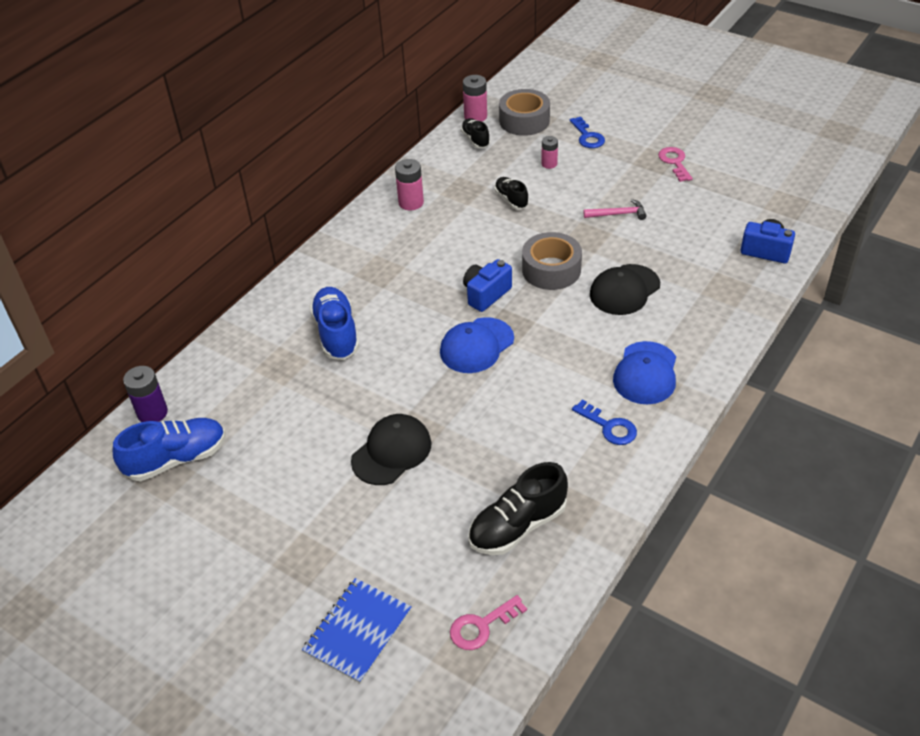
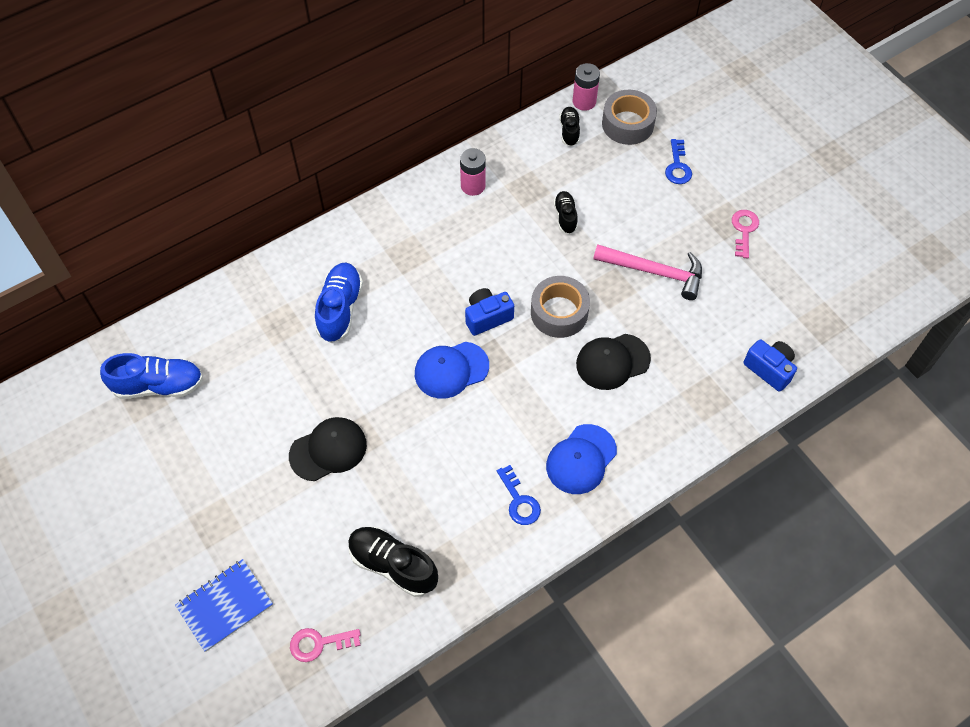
camera: 20 degrees right, 15 degrees up
(152, 413) = (158, 331): purple battery -> none
(517, 526) = (393, 565): black shoe -> black shoe turned 45 degrees clockwise
(549, 164) = (623, 187): pink battery -> none
(618, 214) = (655, 272): pink hammer -> pink hammer, size x1.78

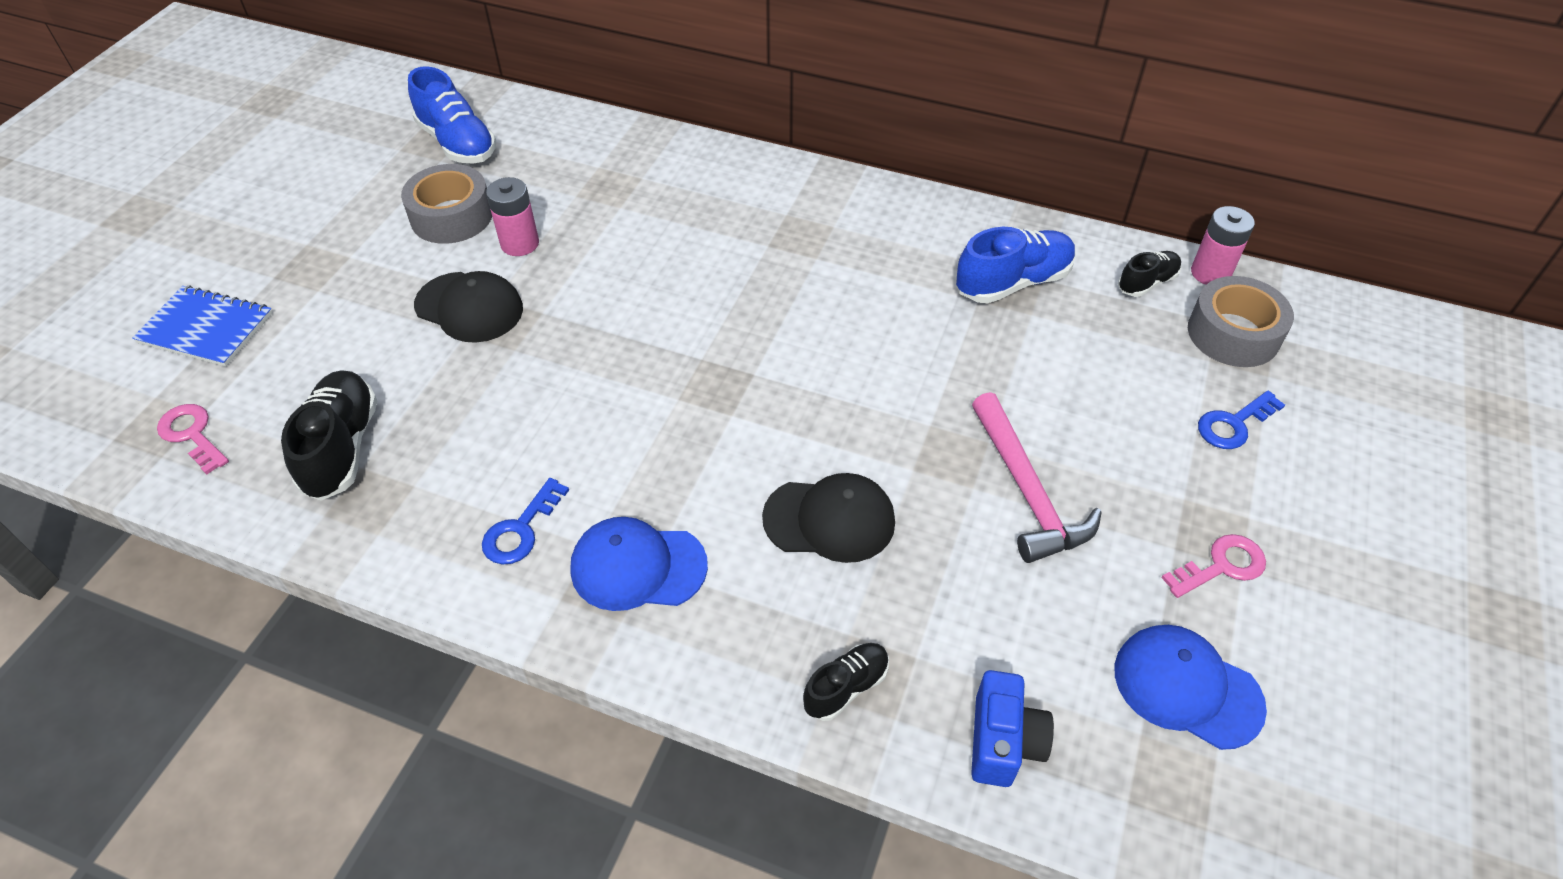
camera: 55 degrees right, 10 degrees down
(340, 309) = (670, 220): blue shoe -> blue shoe (1013, 282)
(451, 370) = (669, 357): blue cap -> blue cap (1187, 688)
(473, 186) = (958, 239): pink battery -> pink battery (520, 244)
(487, 317) = (778, 351): blue camera -> none
(559, 312) = (854, 419): grey tape -> grey tape (451, 216)
(565, 217) = (1010, 347): black shoe -> black shoe (846, 687)
(612, 361) = (829, 520): black cap -> black cap turned 150 degrees clockwise

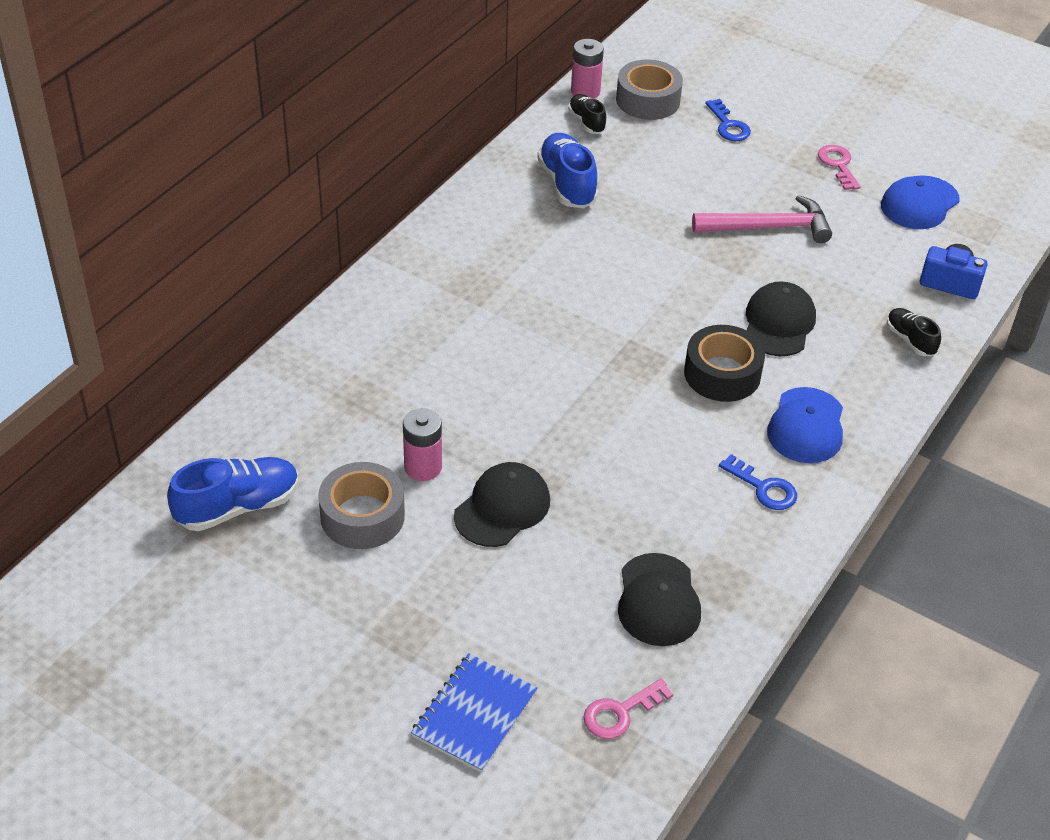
camera: 80 degrees left, 5 degrees down
(341, 448) = (658, 600): black shoe -> black cap
(714, 468) = (722, 374): none -> black tape

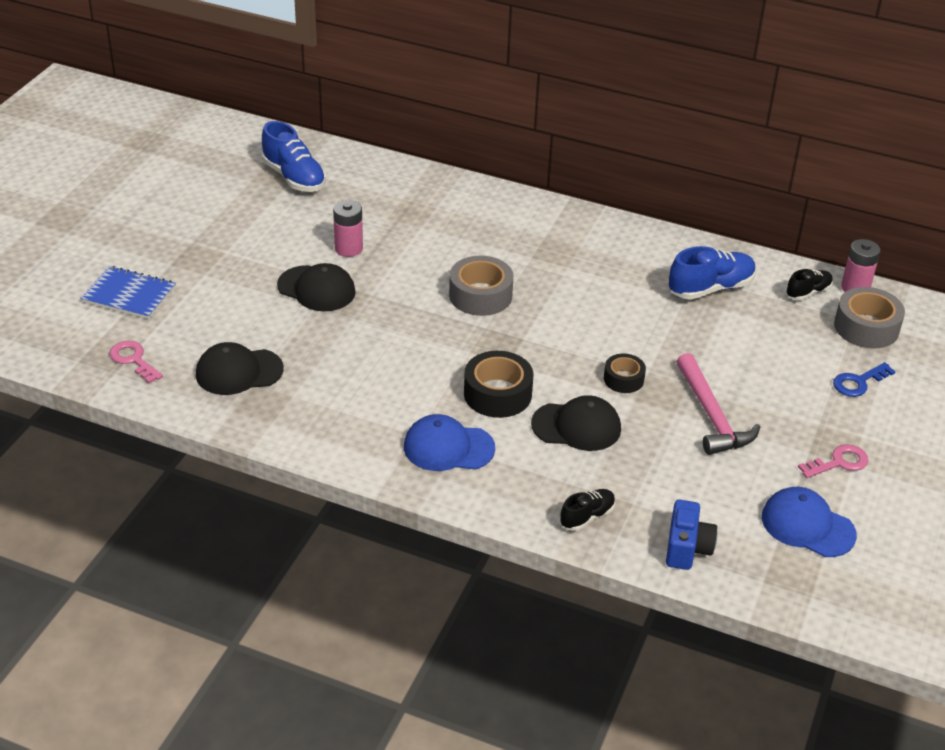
camera: 80 degrees right, 5 degrees down
(362, 516) = (296, 228): grey tape -> grey tape (480, 295)
(707, 275) = (623, 379): none -> black tape
(764, 488) = (367, 424): blue key -> none

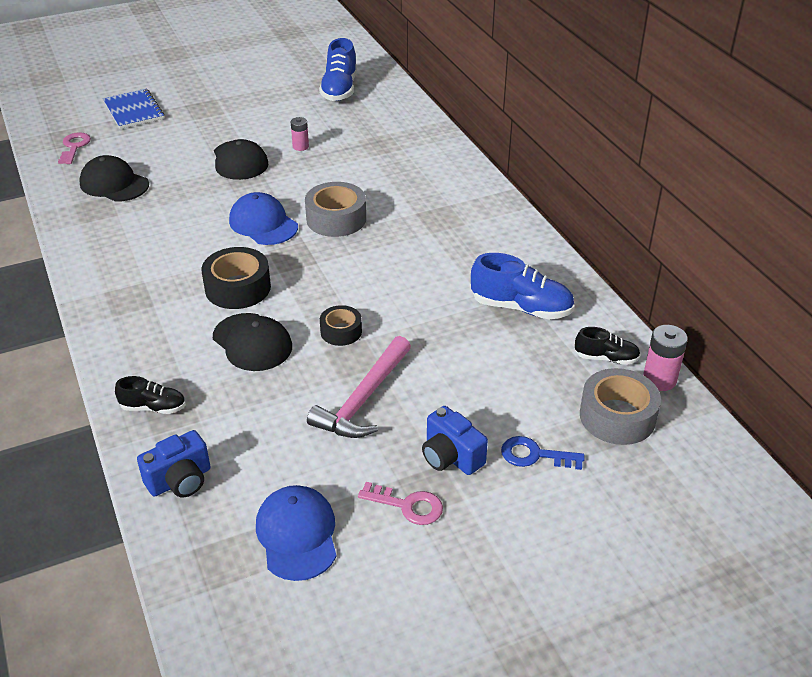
camera: 45 degrees right, 0 degrees up
(348, 248) = (300, 146): pink battery -> pink battery, size x0.65
(448, 447) = (148, 302): blue cap -> blue cap (263, 224)
(817, 416) = (451, 457): none -> blue camera

